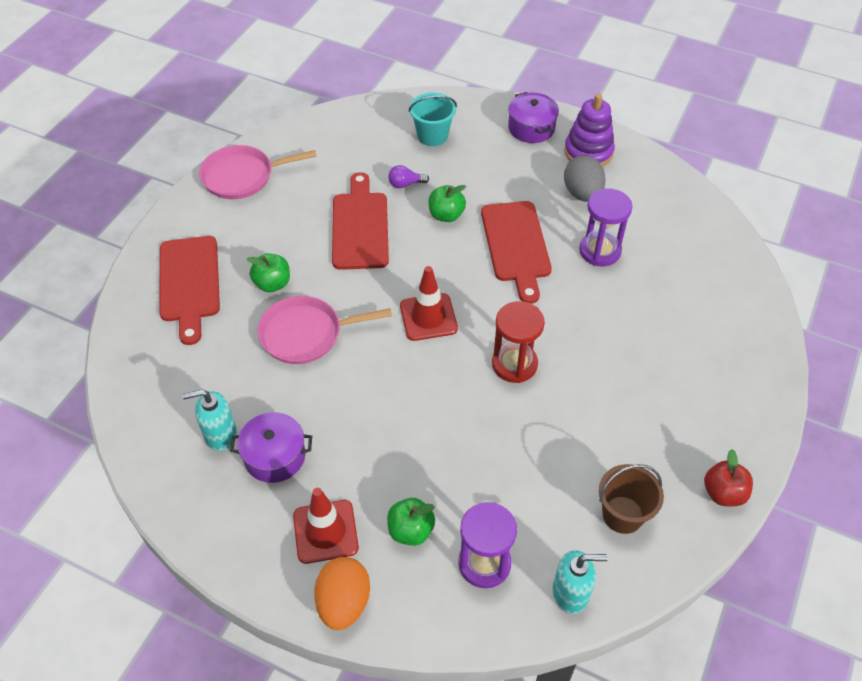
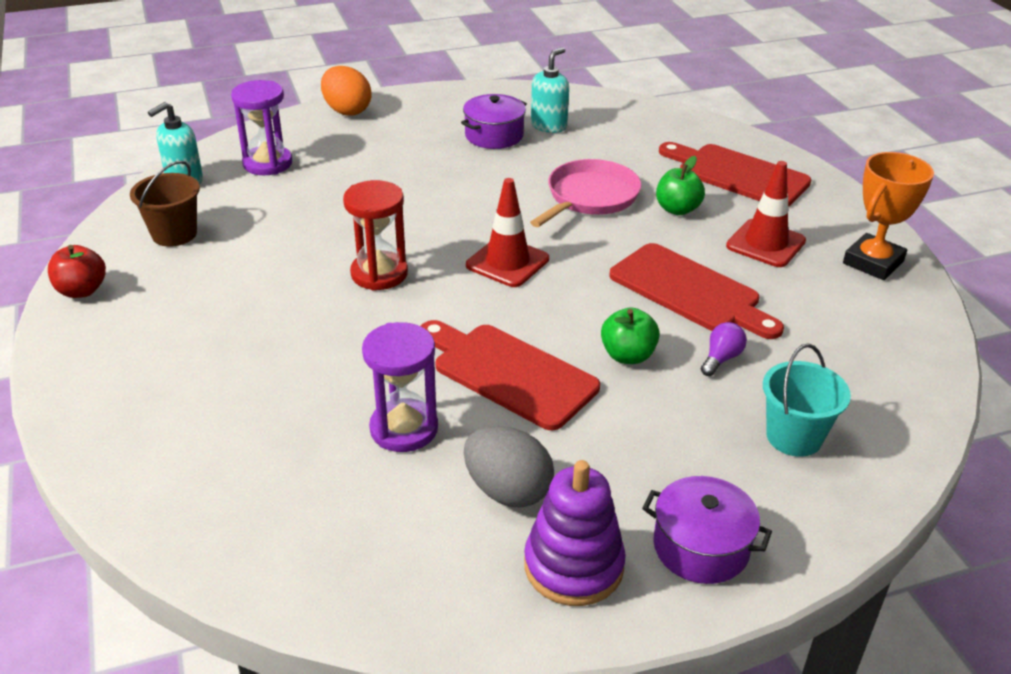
camera: 135 degrees right, 15 degrees down
(242, 176) = (873, 262): pink pan -> orange trophy
(325, 531) = (403, 126): red traffic cone -> red traffic cone (765, 244)
(411, 530) = (343, 152): green apple -> none

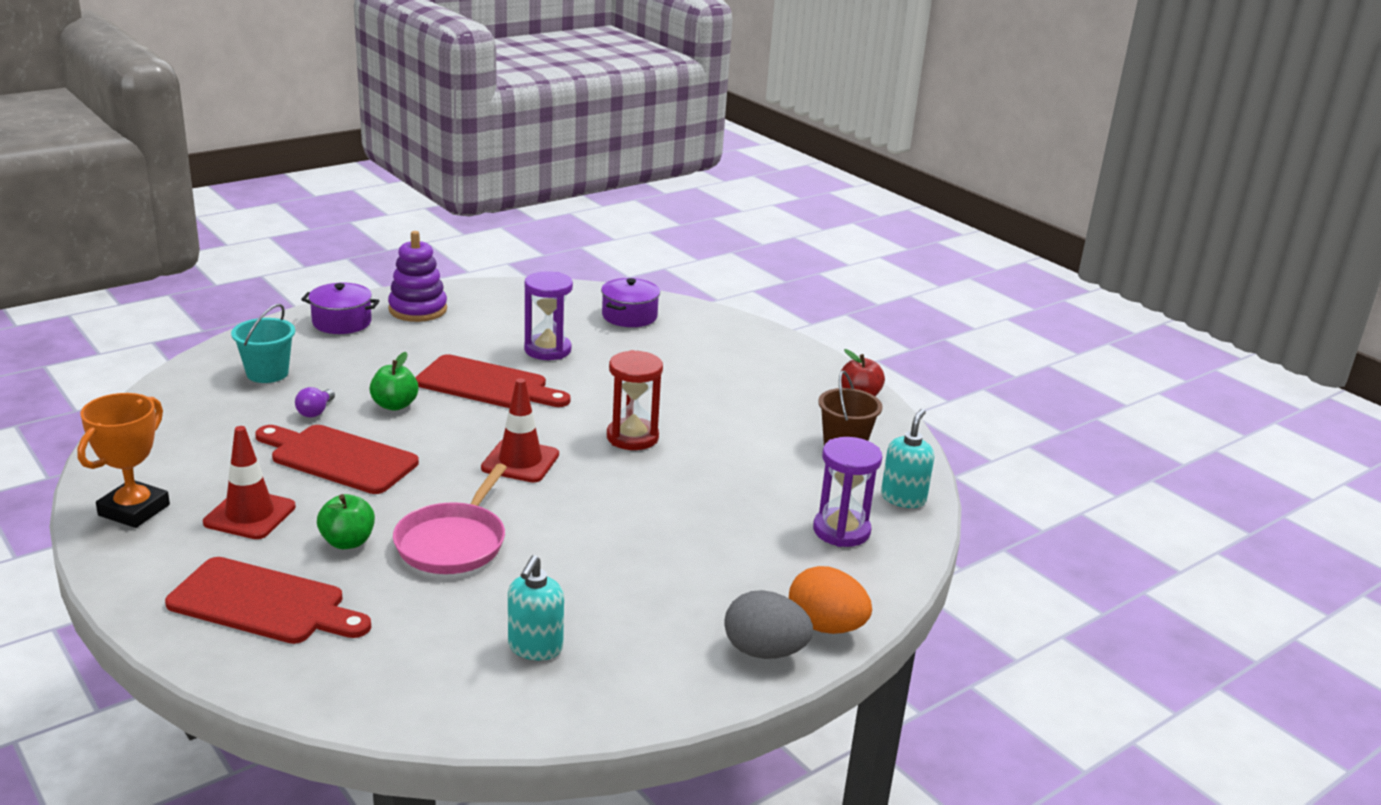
camera: 160 degrees right, 10 degrees down
(494, 135) = (604, 616): purple pot -> purple pot (629, 316)
(508, 491) = (466, 331): grey egg -> grey egg (764, 651)

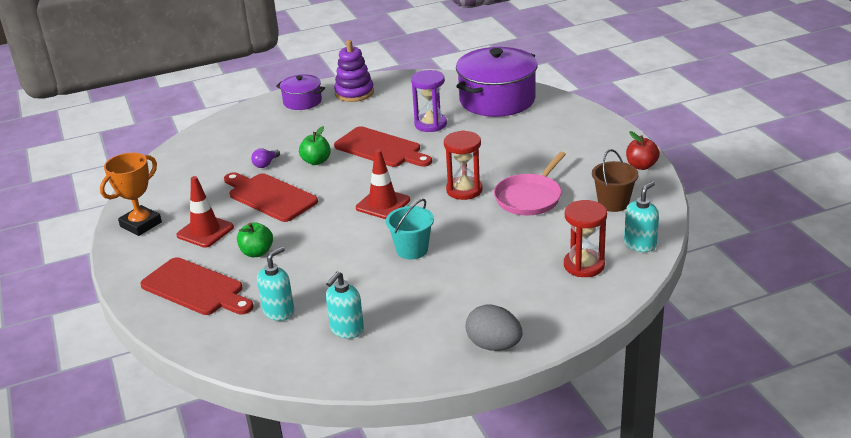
camera: 20 degrees right, 5 degrees up
(267, 373) = (245, 136): turquoise bucket -> turquoise bucket (412, 250)
(416, 629) = (279, 311): none -> turquoise soap dispenser
(453, 543) = (320, 257): pink pan -> pink pan (529, 198)
(629, 316) = (497, 100): purple pot -> purple pot, size x1.92
(825, 627) = (543, 332): orange egg -> none
(841, 531) = (584, 265): purple hourglass -> red hourglass

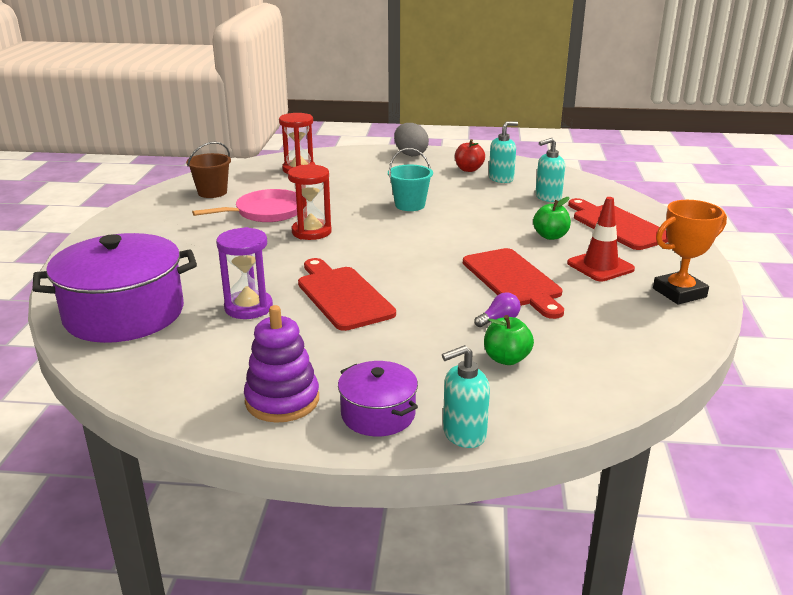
camera: 155 degrees left, 5 degrees down
(316, 161) = (432, 304): green apple -> green apple (506, 359)
(383, 204) = (399, 241): red traffic cone -> none
(640, 244) = (243, 169): turquoise soap dispenser -> turquoise soap dispenser (463, 434)
(641, 166) = (137, 208): red apple -> red apple (469, 169)

